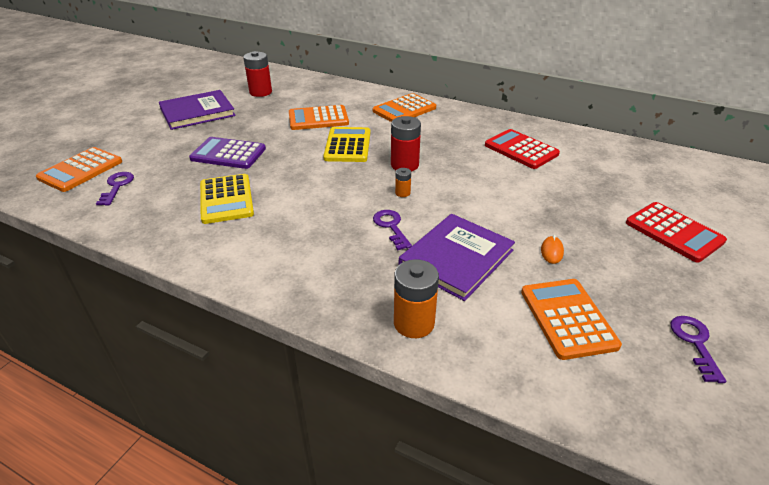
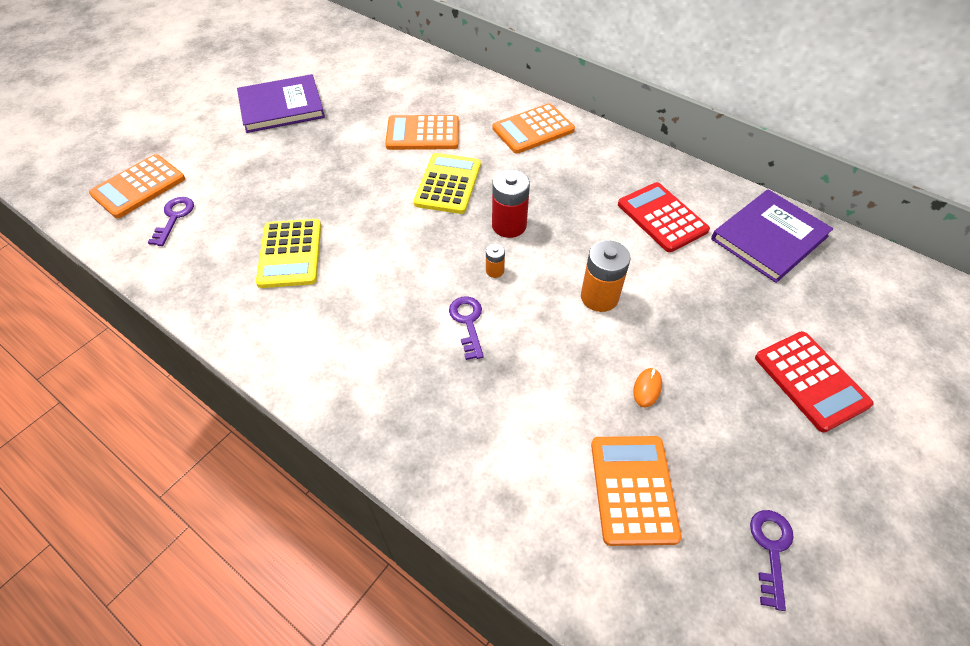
camera: 10 degrees right, 15 degrees up
(228, 154) = (305, 181): purple calculator -> none
(260, 92) = (362, 79): red battery -> none
(414, 323) = (457, 467): orange battery -> orange battery (599, 297)
(456, 258) = (531, 381): purple book -> purple book (769, 238)

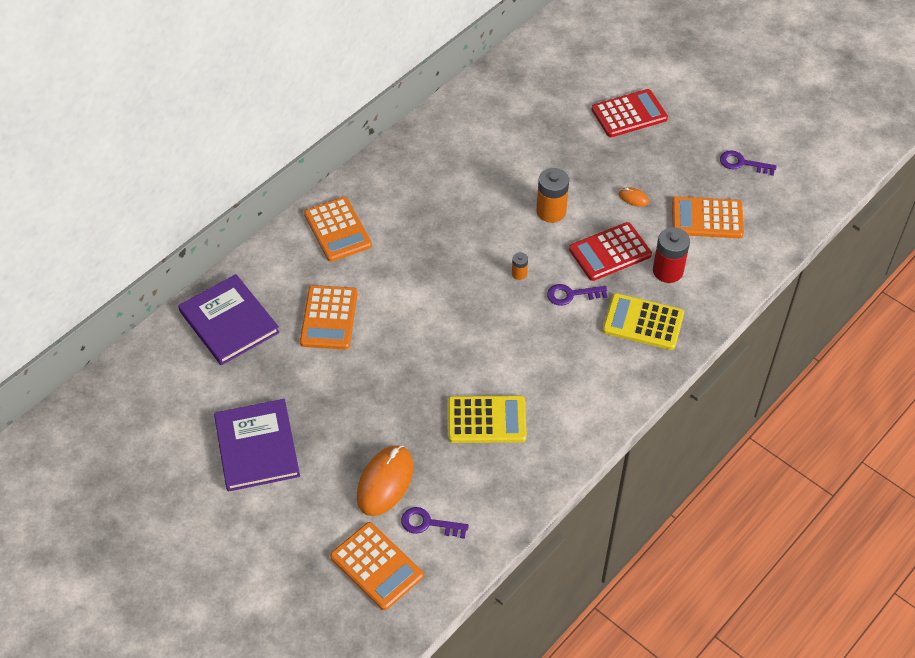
camera: 85 degrees left, 0 degrees up
(228, 185) = (385, 482): none -> orange mouse
(448, 184) = (408, 300): yellow calculator -> yellow calculator (643, 322)
(509, 225) = (467, 260): red battery -> red battery (668, 271)
(662, 217) = (469, 159): red calculator -> red calculator (610, 252)
(769, 238) = (498, 100): purple book -> purple book (229, 322)

